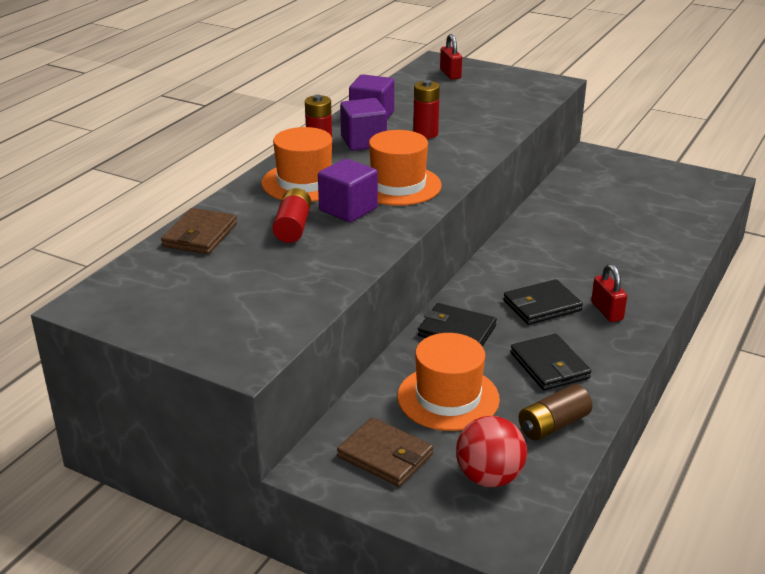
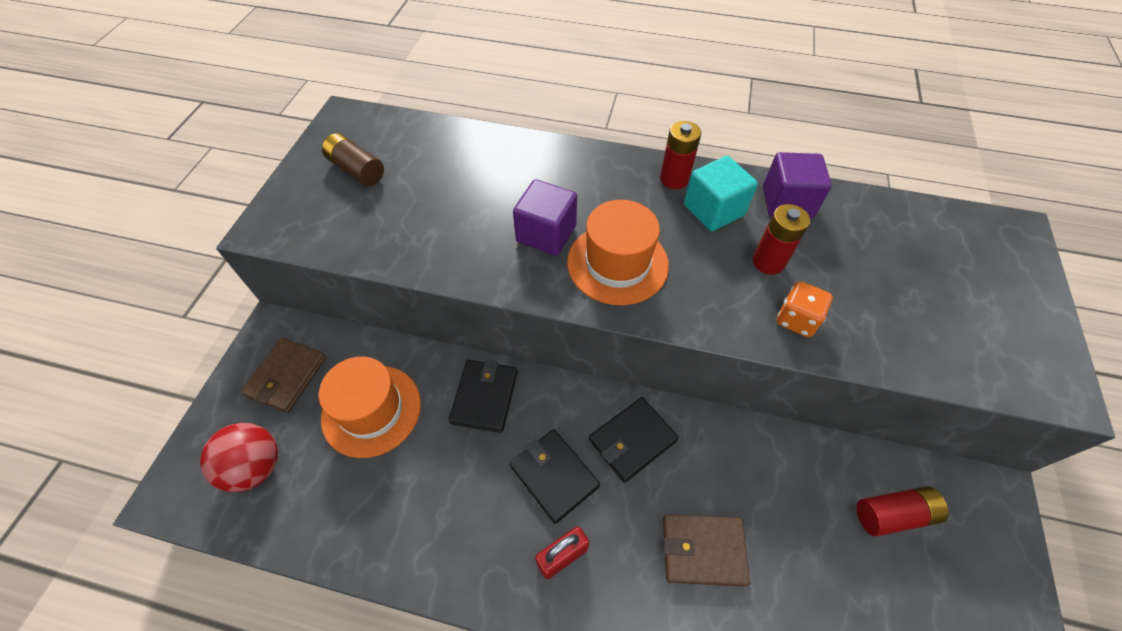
camera: 75 degrees right, 25 degrees up
(200, 235) = (465, 145): brown wallet -> brown wallet (703, 550)
(293, 227) = (496, 201): red battery -> red battery (893, 514)
(304, 182) = (593, 186): orange hat -> none
(363, 142) = (713, 210): purple cube -> turquoise cube
(450, 74) = (979, 252): red padlock -> none
(479, 135) = (796, 319): none -> orange dice
(549, 366) = (437, 500): black wallet -> black wallet (632, 440)
(553, 425) = (334, 517): brown battery -> brown battery (356, 170)

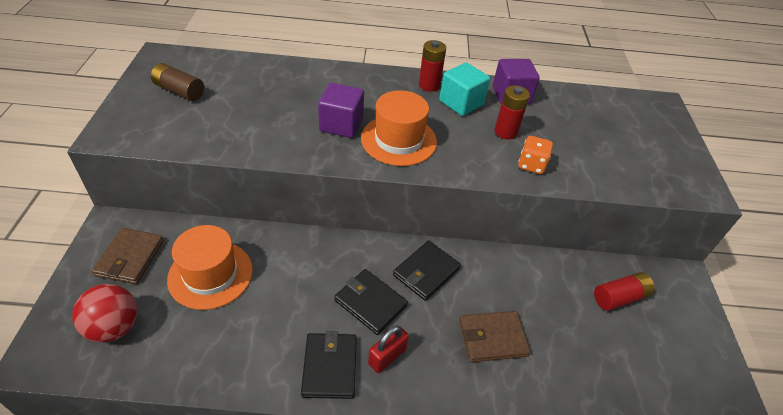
camera: 15 degrees left, 10 degrees down
(484, 397) = (304, 255): black wallet -> black wallet (329, 367)

